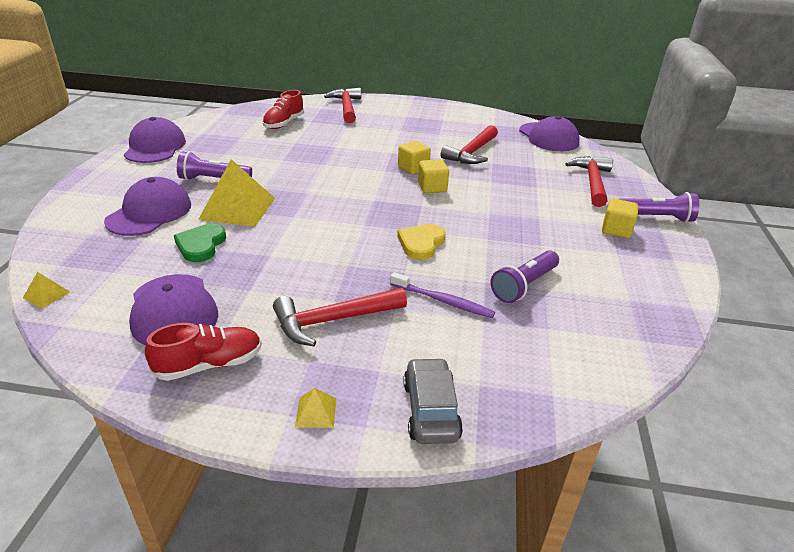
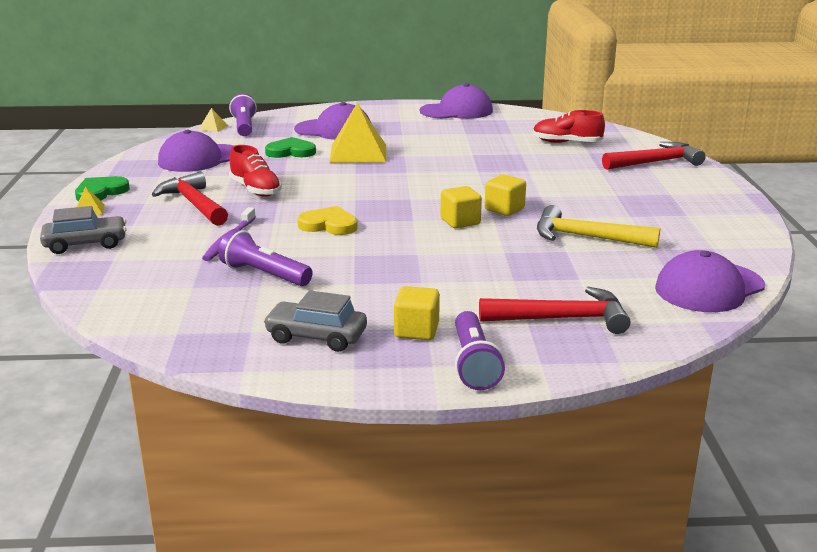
camera: 80 degrees right, 10 degrees down
(210, 364) = (140, 177): red shoe -> red shoe (255, 190)
(213, 180) = (407, 138): purple flashlight -> purple flashlight (244, 127)
(249, 403) = (100, 192): none -> green heart
(472, 152) = (586, 237): red hammer -> yellow hammer
(633, 270) = (316, 337): none -> grey car

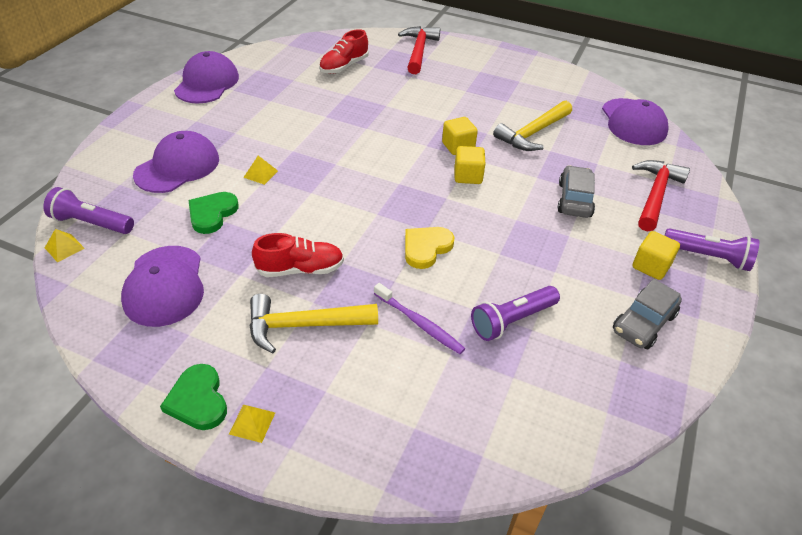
camera: 65 degrees left, 20 degrees up
(86, 244) = (356, 445): grey car -> grey car (574, 199)
(194, 204) = (304, 325): red hammer -> yellow hammer
(358, 153) = (261, 174): yellow pyramid -> yellow pyramid, size x0.43

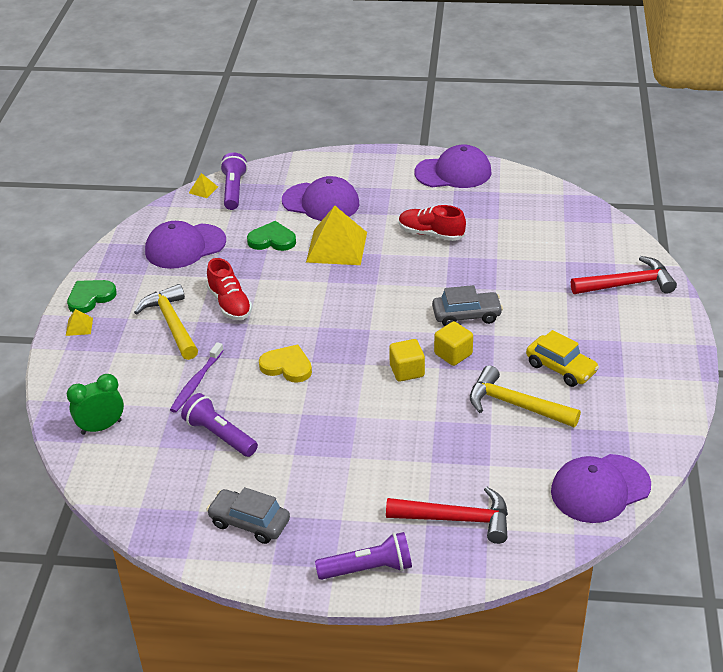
camera: 75 degrees right, 5 degrees down
(261, 174) = (336, 247): yellow pyramid -> yellow pyramid, size x2.34
(344, 66) = (549, 242): red shoe -> red shoe (431, 234)
(462, 429) = (101, 427): none -> green clock
(499, 102) = (561, 368): none -> yellow car
(574, 199) = (411, 454): grey car -> grey car (466, 315)
(651, 266) = (331, 523): yellow cube -> none
(708, 257) = (368, 569): purple flashlight -> purple flashlight turned 105 degrees counterclockwise

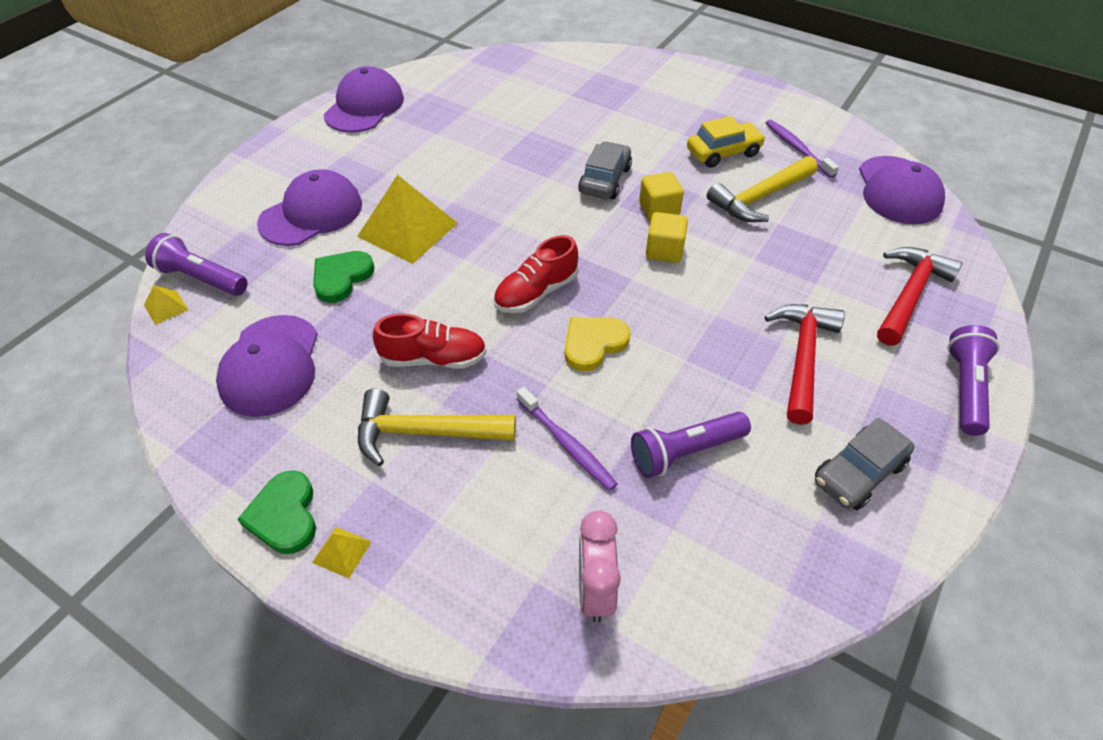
camera: 65 degrees left, 10 degrees up
(101, 427) = (595, 590): green clock -> pink clock
(431, 234) = (452, 156): red shoe -> red shoe (536, 293)
(608, 411) = (797, 148): none -> purple toothbrush
(627, 284) = (632, 76): red hammer -> red hammer (802, 358)

